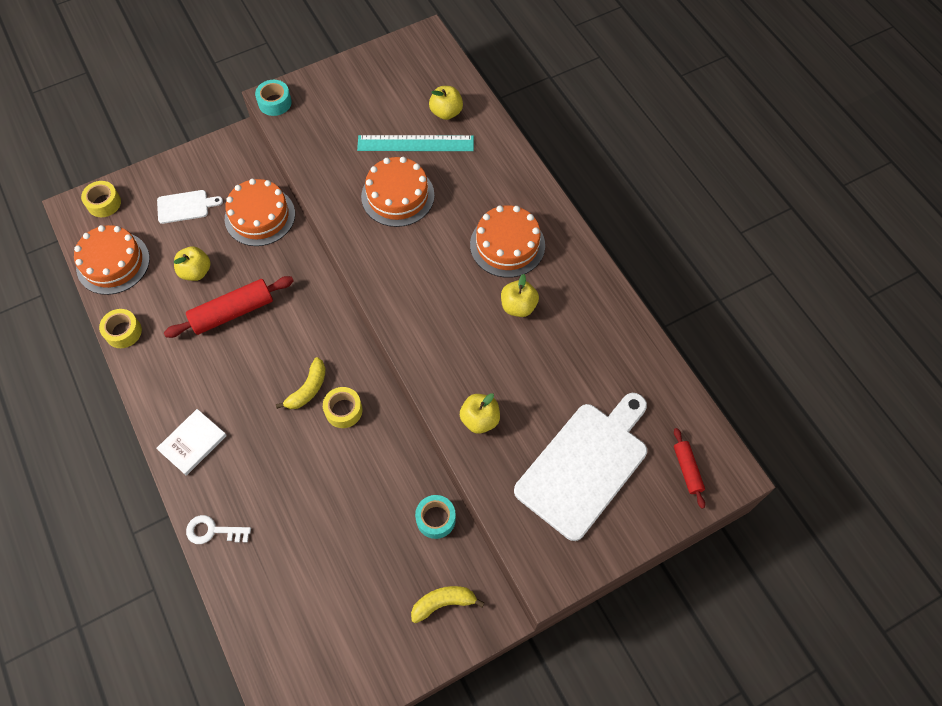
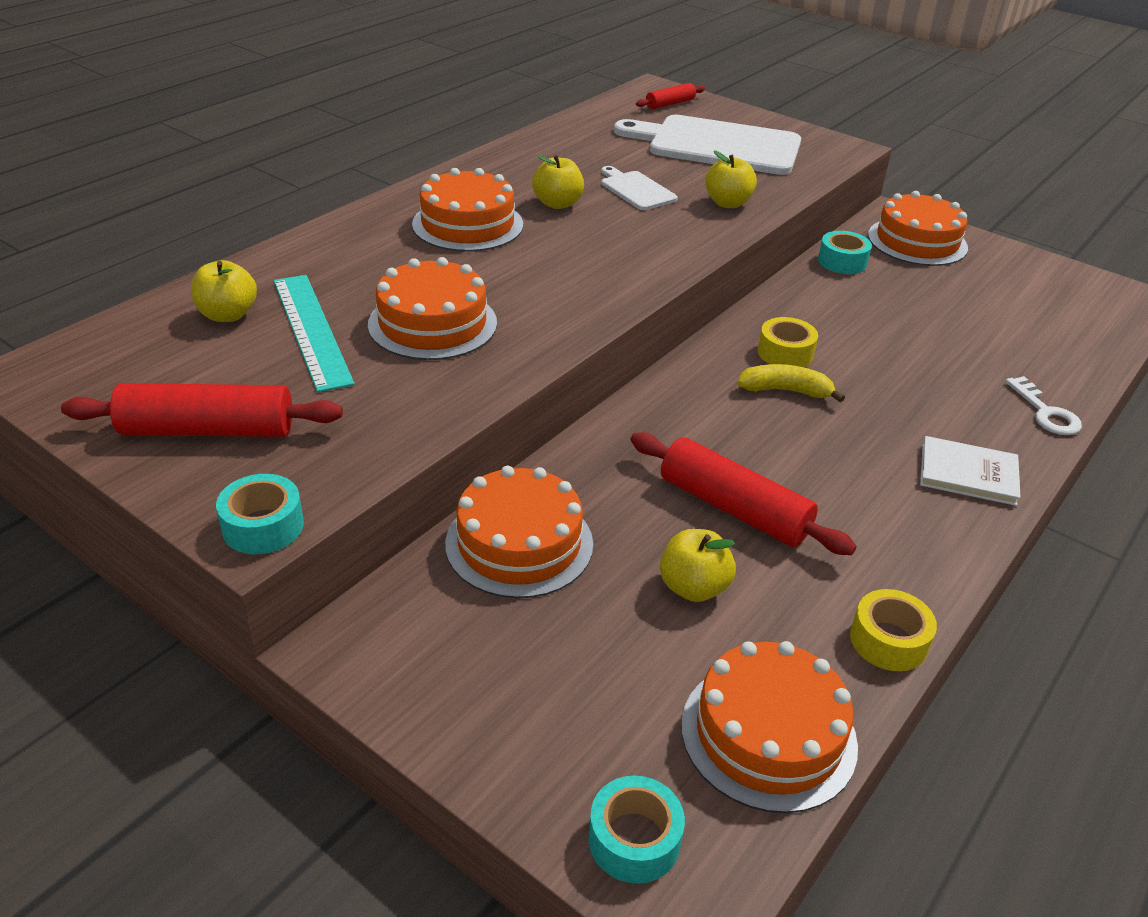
camera: 115 degrees left, 25 degrees down
(104, 203) = (634, 839): yellow tape -> turquoise tape
(185, 206) = (557, 668): white cutting board -> white cutting board (636, 190)
(349, 93) = (208, 430): none -> red rolling pin
(443, 603) = (917, 241): yellow banana -> orange cake

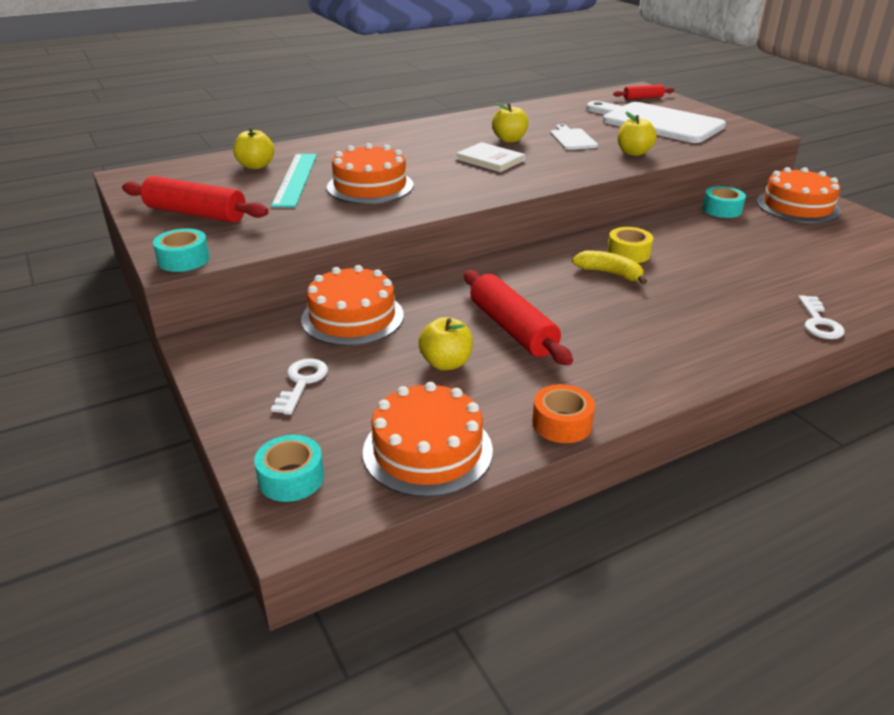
camera: 25 degrees right, 5 degrees down
(467, 224) = (439, 143): orange cake -> none
(532, 676) = (302, 383): none -> white key
(888, 641) = (562, 423): yellow tape -> orange tape
(968, 473) = (715, 345): white book -> white book (490, 159)

